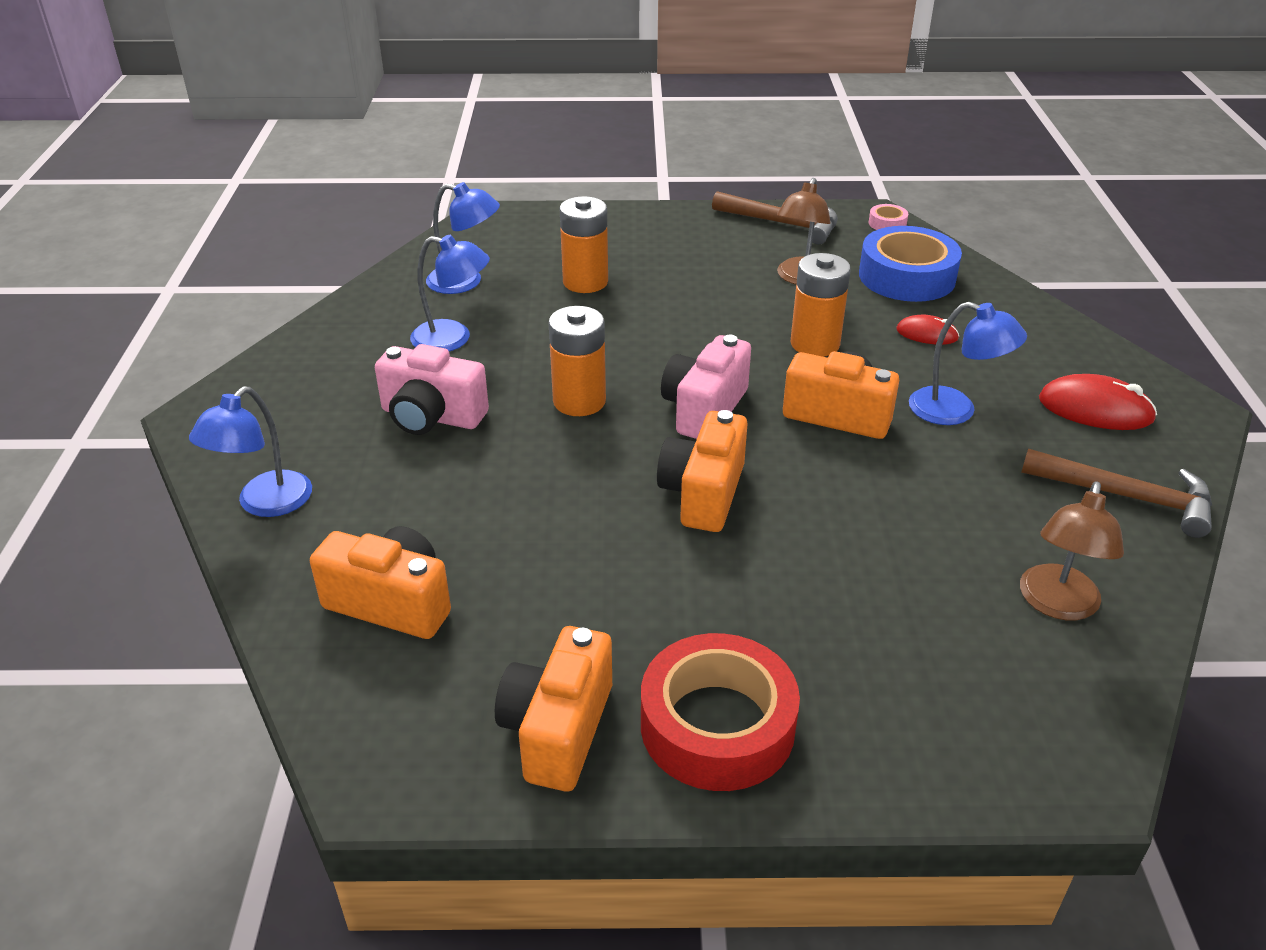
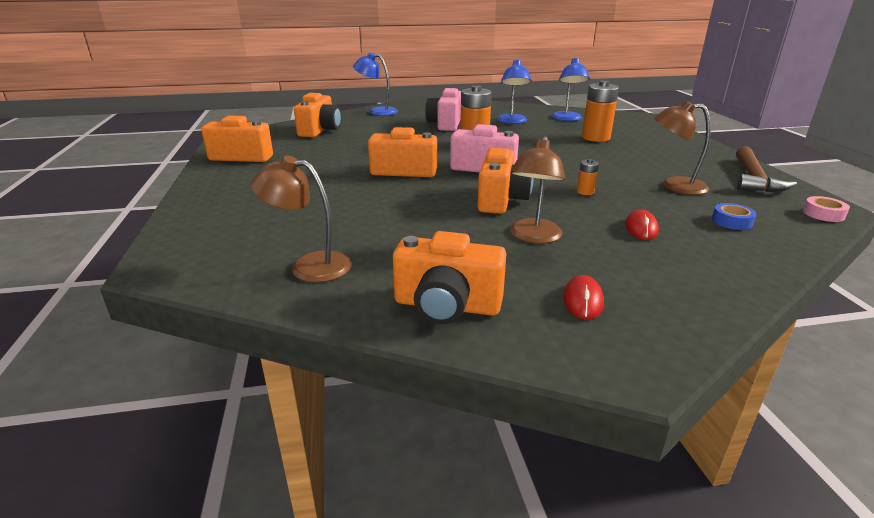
camera: 80 degrees right, 10 degrees down
(717, 725) = (235, 181): red tape -> none
(815, 344) = (585, 192): orange battery -> orange battery, size x0.47
(907, 276) = (732, 221): blue tape -> blue tape, size x0.42
(955, 411) = (533, 237): blue lamp -> brown lamp
(1095, 409) = (583, 300): red mouse -> red mouse, size x0.61
(1126, 497) = (447, 306): brown hammer -> orange camera

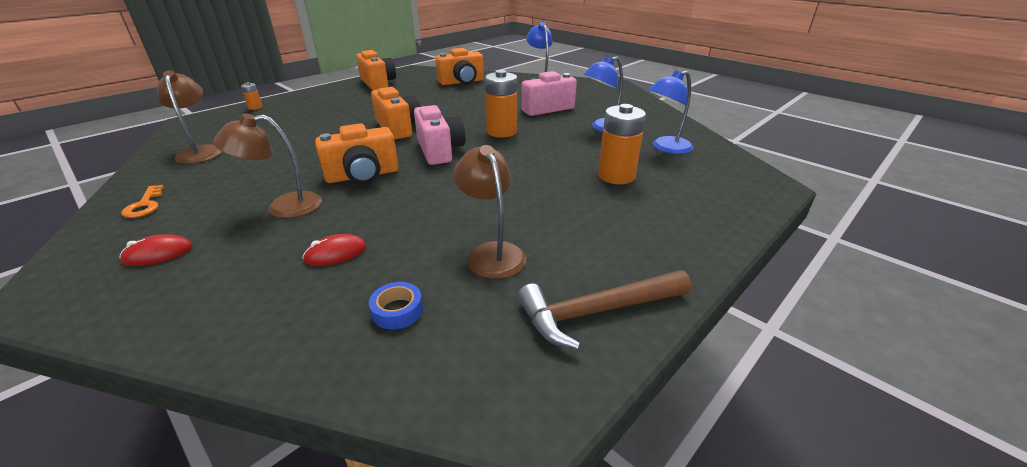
camera: 55 degrees right, 5 degrees up
(447, 306) = (145, 205): orange camera -> orange key
(585, 192) = (418, 206): orange battery -> orange battery (255, 107)
(823, 214) = (494, 398): pink tape -> none

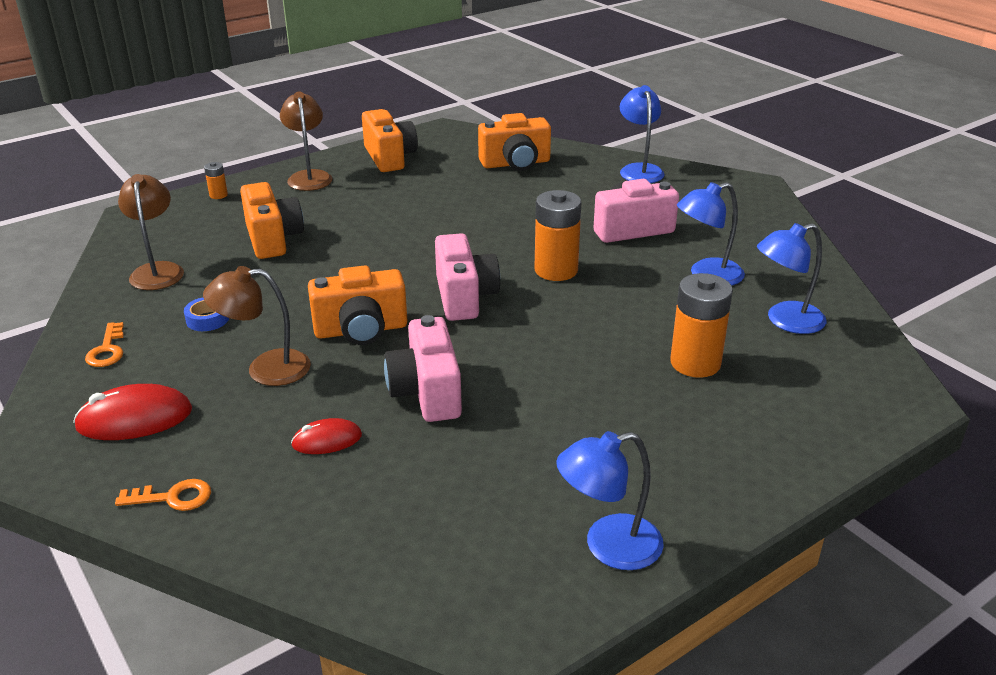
camera: 10 degrees right, 0 degrees up
(158, 254) = (135, 419): red mouse -> red mouse, size x1.64
(183, 317) = (173, 497): none -> orange key
(397, 311) = (391, 518): blue tape -> blue tape (207, 319)
(398, 128) = (413, 251): orange camera -> orange camera (273, 239)
(419, 211) = (426, 392): none -> pink camera
(492, 252) = (505, 459): brown lamp -> brown lamp (309, 177)
(597, 312) = (608, 546): brown hammer -> blue lamp

